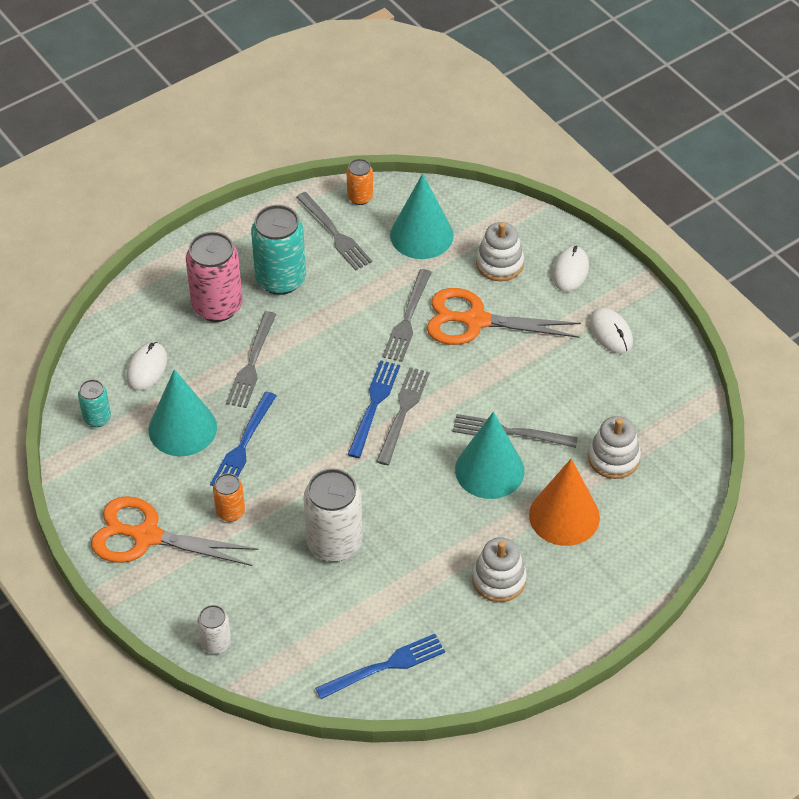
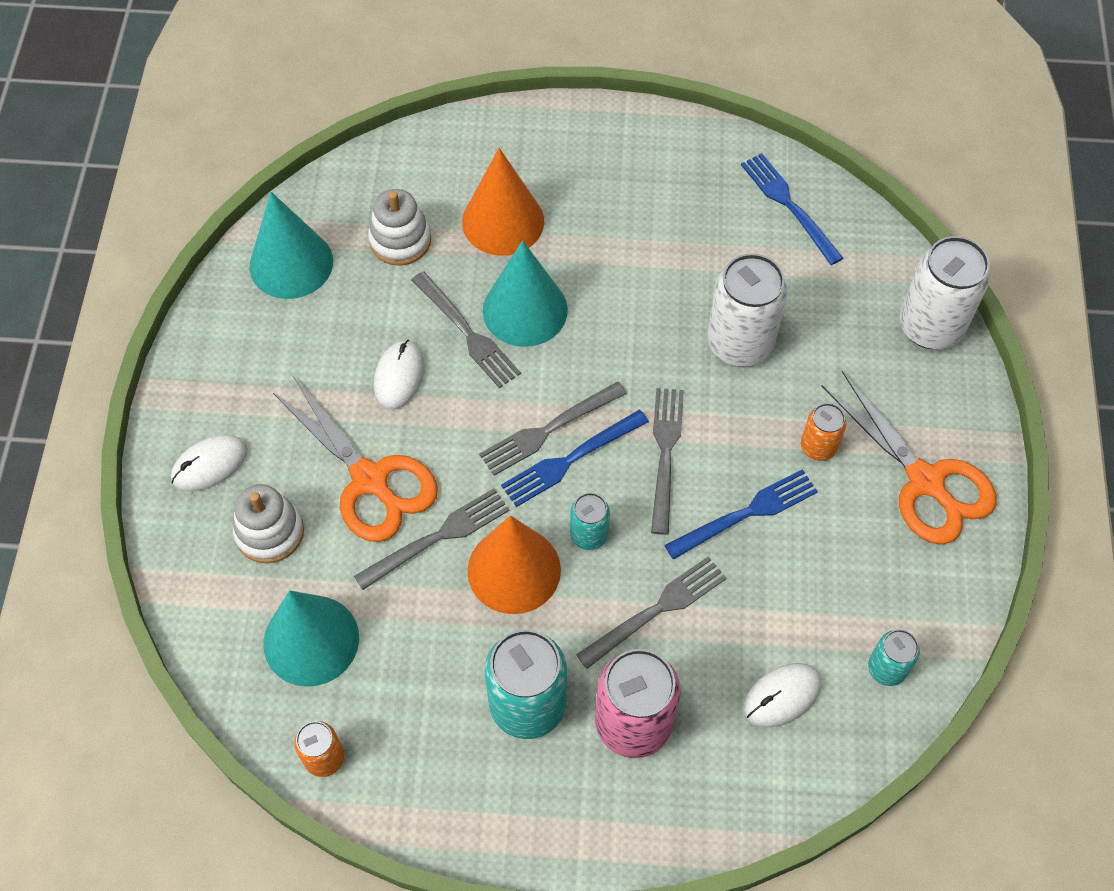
camera: 140 degrees left, 10 degrees up
(182, 428) = (797, 583): turquoise cone -> turquoise cone (291, 263)
(216, 643) = (930, 326): white can -> white can, size x1.89
(325, 374) = (589, 535): none -> turquoise can
(335, 234) = (405, 724): grey fork -> grey fork (665, 453)
(349, 331) = (514, 570): none -> orange cone
(385, 666) = (788, 205): blue fork -> blue fork turned 45 degrees clockwise
(499, 579) = (619, 208): white stacking toy -> none
(610, 333) = (255, 363): white mouse -> white mouse (399, 376)

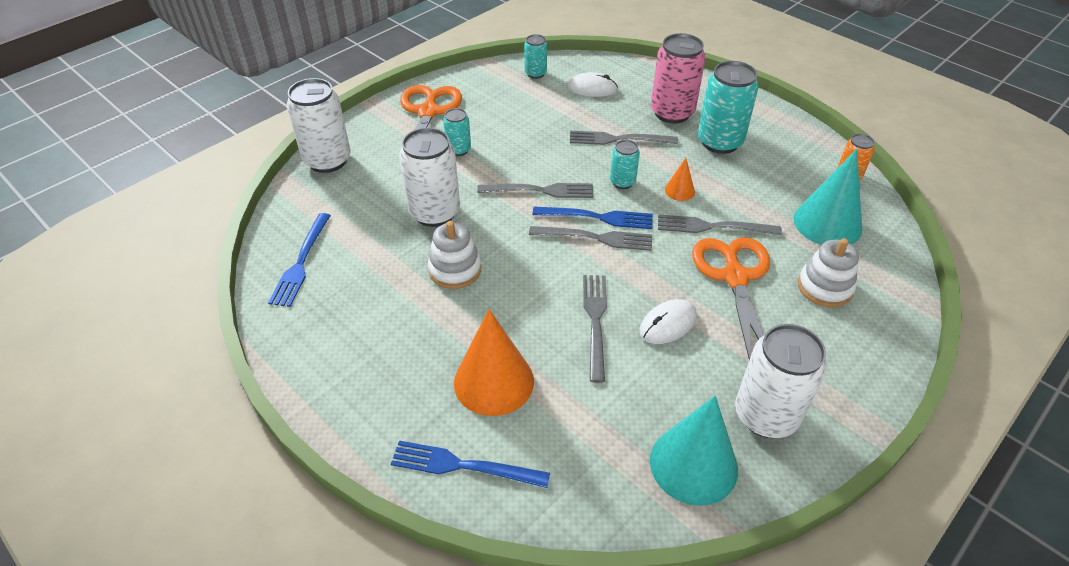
camera: 140 degrees left, 15 degrees down
(210, 464) = (850, 351): white mouse -> none
(255, 343) = (766, 415): none -> white can
(400, 240) = (586, 421): white stacking toy -> white stacking toy (455, 270)
(514, 570) = (679, 191): orange cone -> orange cone, size x0.47
(525, 310) = (541, 311): turquoise cone -> none
(665, 453) = (541, 191): grey fork -> grey fork turned 135 degrees counterclockwise
(746, 513) = (529, 147): blue fork -> blue fork (463, 465)
(818, 447) = (458, 150): orange can -> turquoise can

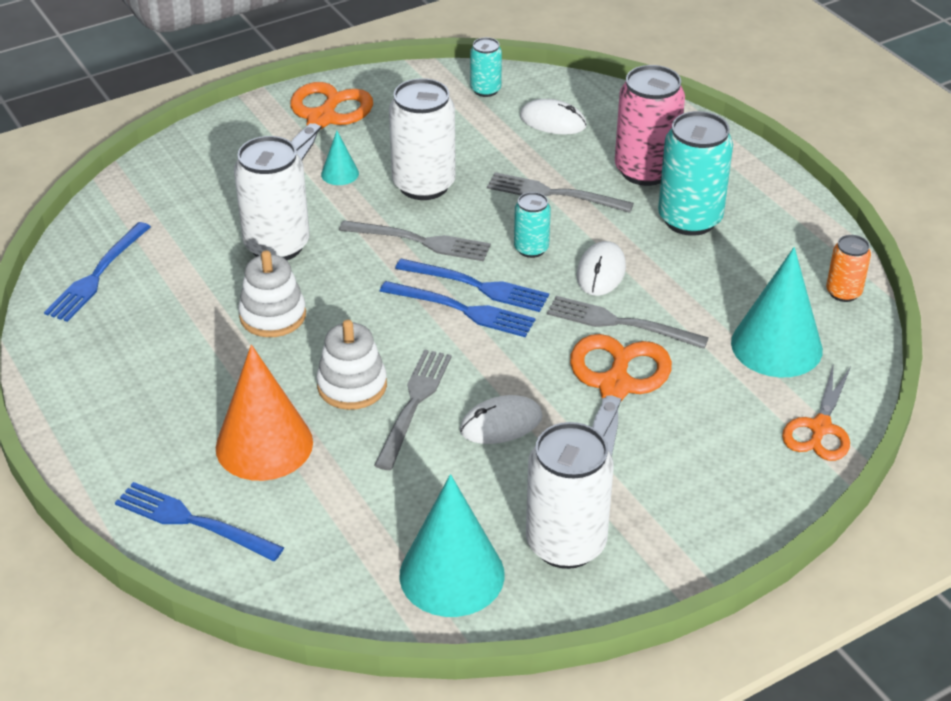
camera: 15 degrees right, 5 degrees down
(327, 160) = (173, 161): white can -> white can (424, 185)
(458, 150) = (340, 174): turquoise can -> turquoise cone
(596, 238) = (462, 310): grey fork -> blue fork
(679, 191) = (601, 272): orange cone -> white mouse
(824, 287) = (725, 420): white stacking toy -> white stacking toy (352, 386)
(891, 280) = (820, 428): none -> orange scissors

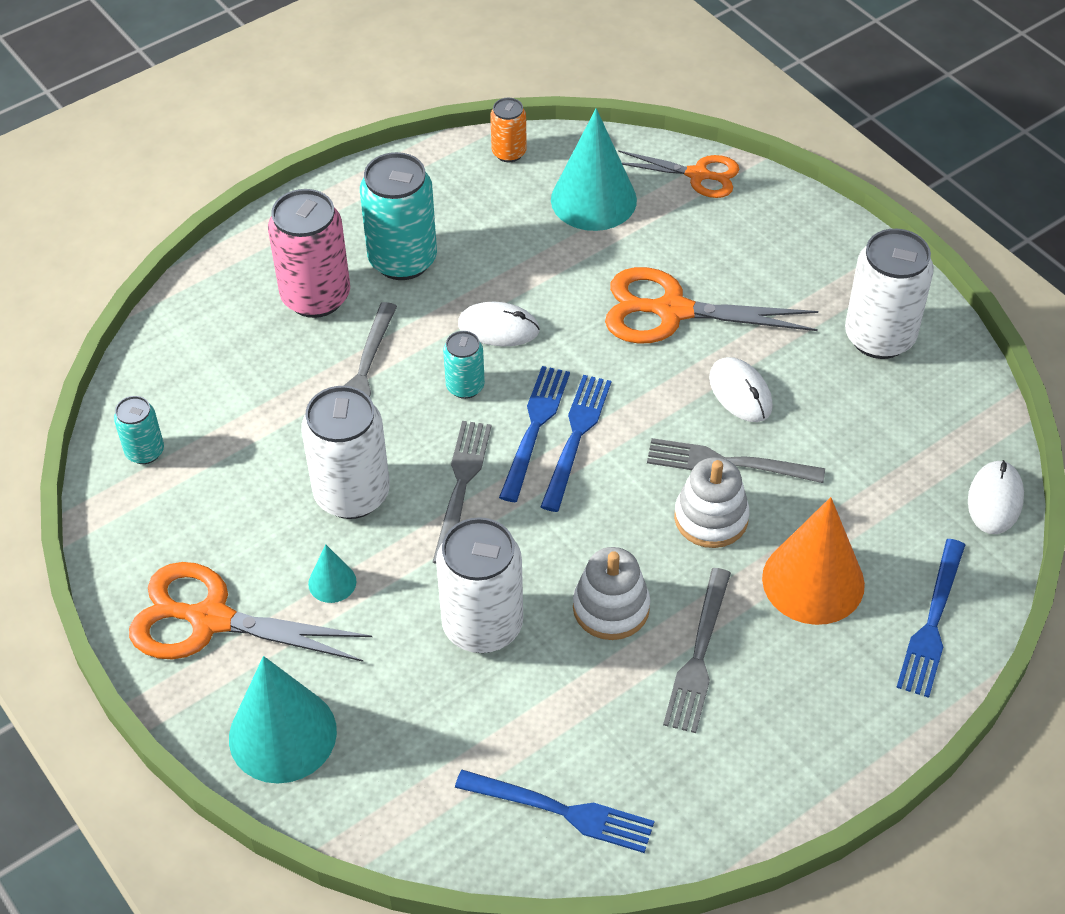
camera: 95 degrees left, 10 degrees up
(452, 574) = (937, 412): turquoise cone -> turquoise cone (282, 734)
(552, 121) = (217, 382): white mouse -> white mouse (995, 500)
(620, 323) = (578, 310): grey fork -> grey fork (698, 656)

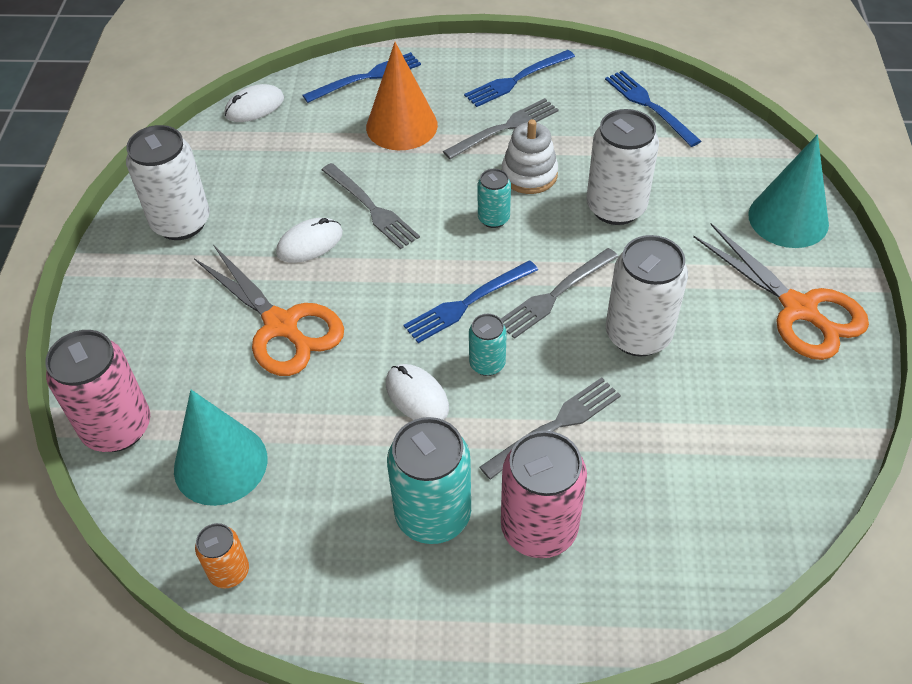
camera: 140 degrees left, 0 degrees up
(145, 451) = (785, 470): turquoise can -> turquoise can (493, 218)
(332, 582) = (695, 285): turquoise cone -> none
(576, 437) = (446, 280): blue fork -> blue fork (516, 80)
(698, 175) = (117, 428): orange scissors -> pink can
(711, 518) = (418, 185): white stacking toy -> none
(740, 392) = (310, 243): white mouse -> white mouse turned 45 degrees clockwise

